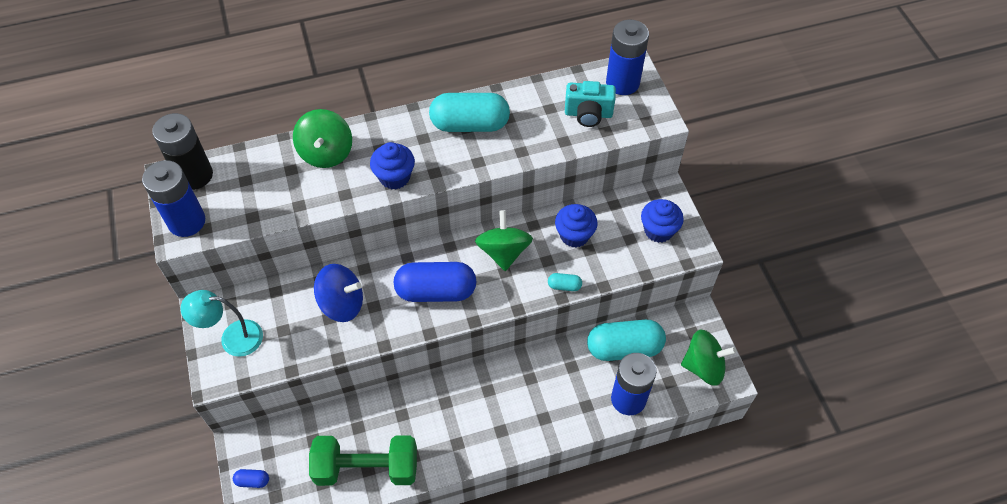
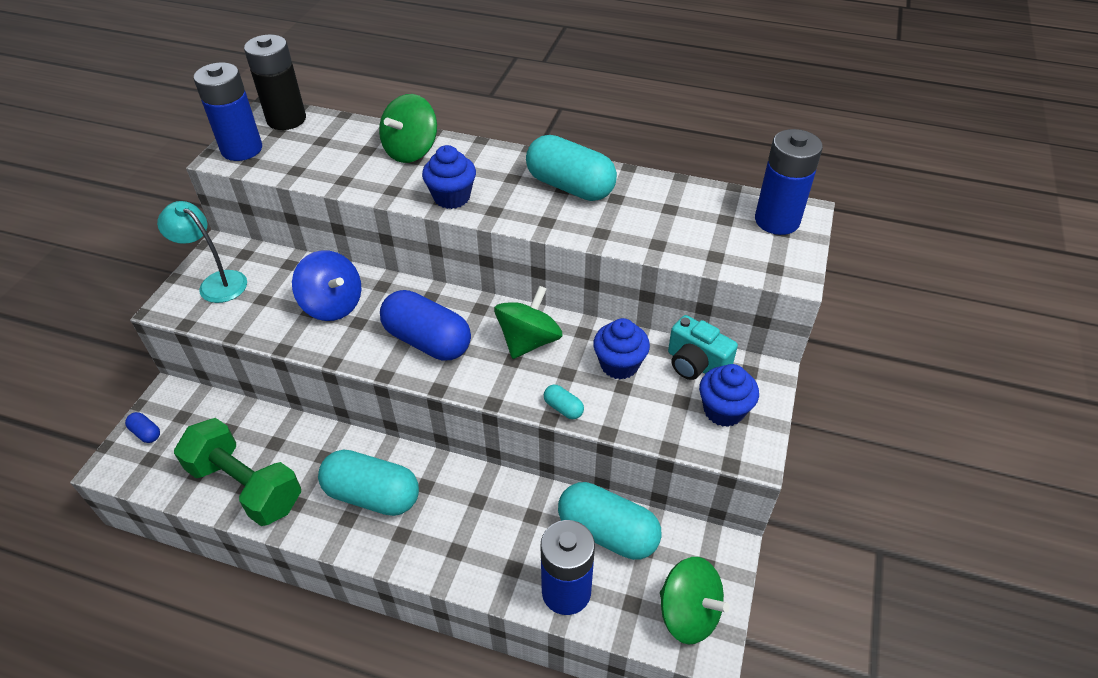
camera: 35 degrees right, 10 degrees down
(459, 418) = (372, 495): none -> turquoise capsule
(588, 114) = (709, 232): turquoise camera -> turquoise camera (695, 364)

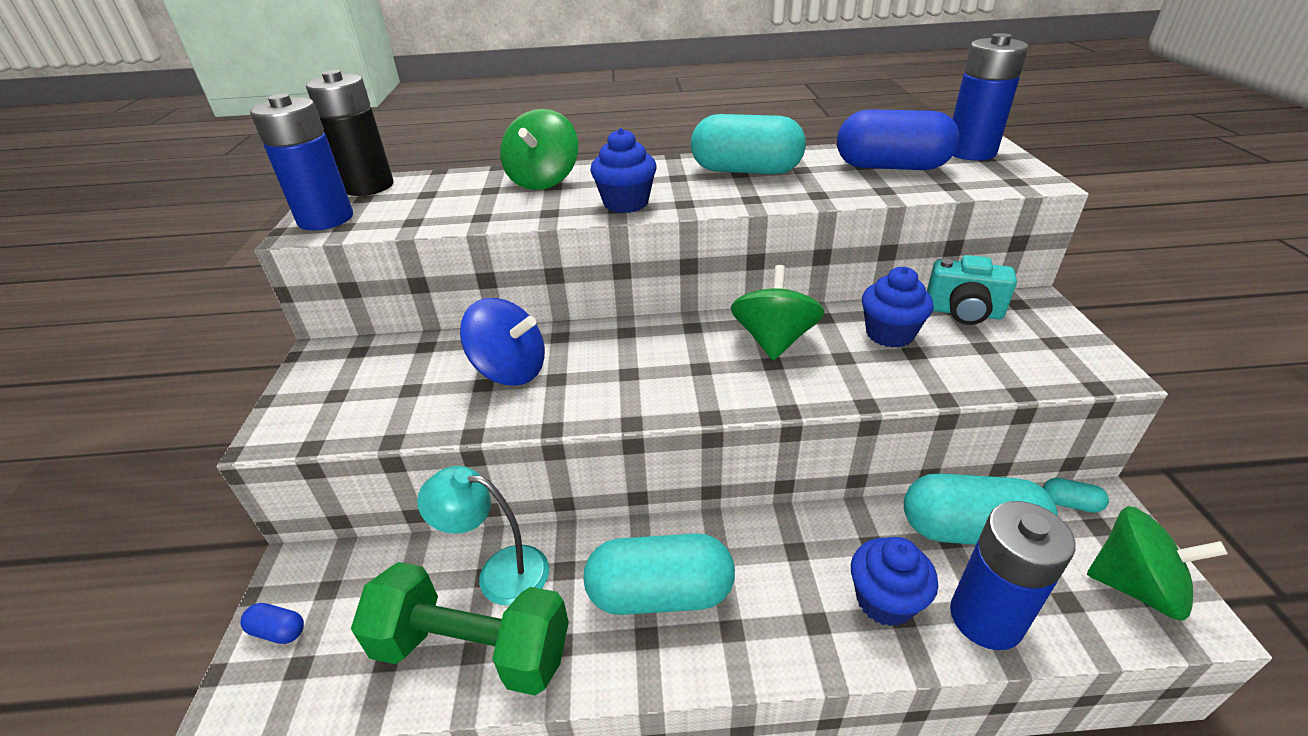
camera: 20 degrees left, 10 degrees down
(216, 282) = (333, 389): turquoise lamp -> turquoise lamp (499, 572)
(427, 341) = (657, 373): blue capsule -> blue capsule (891, 167)
(563, 408) = (872, 390): turquoise capsule -> turquoise capsule (1070, 503)
(723, 410) = (1034, 342): blue cupcake -> blue cupcake (884, 601)

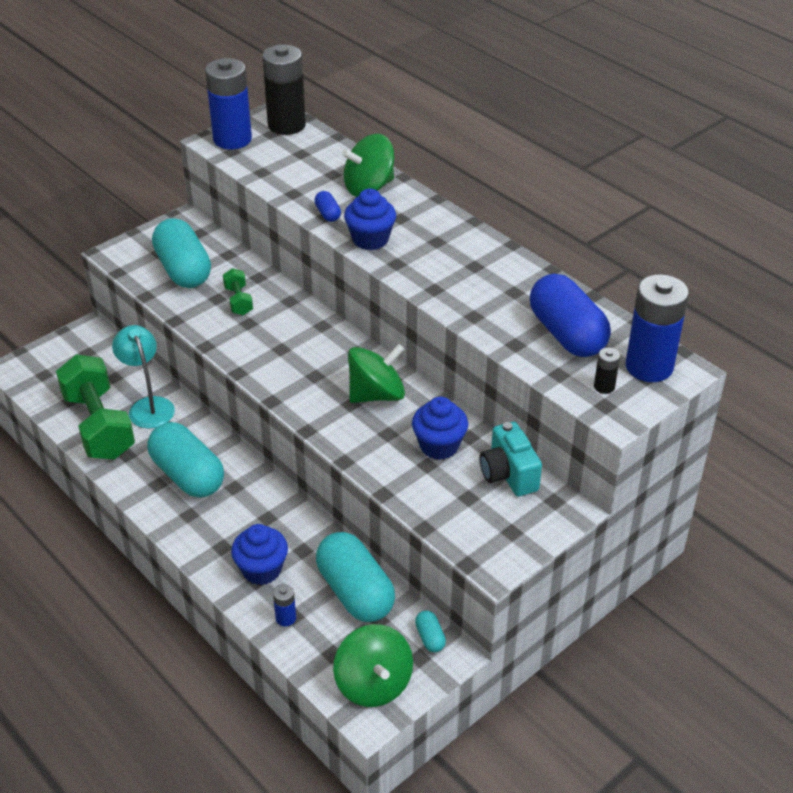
camera: 50 degrees right, 5 degrees up
(278, 631) = (54, 354): blue capsule -> blue capsule (327, 214)
(510, 370) = (238, 301): blue spinning top -> green dumbbell
(746, 171) = (481, 267): turquoise capsule -> turquoise capsule (183, 270)
(985, 618) = (286, 618): blue battery -> blue battery, size x0.43
(986, 174) = (604, 386): none -> black battery

